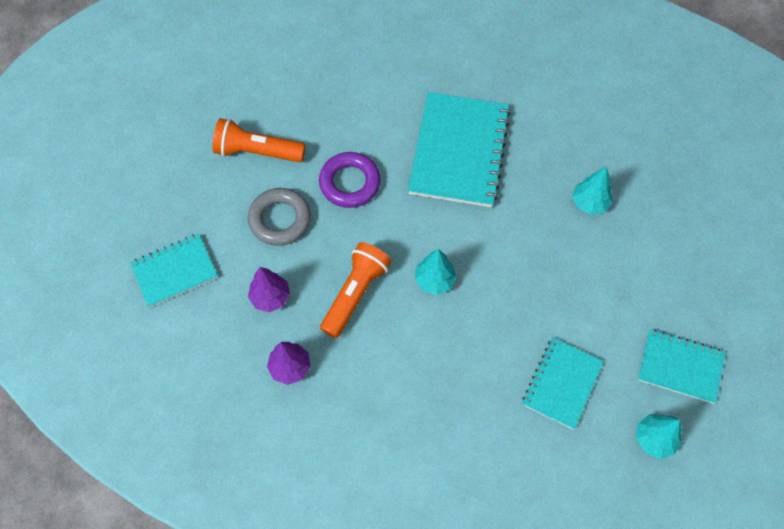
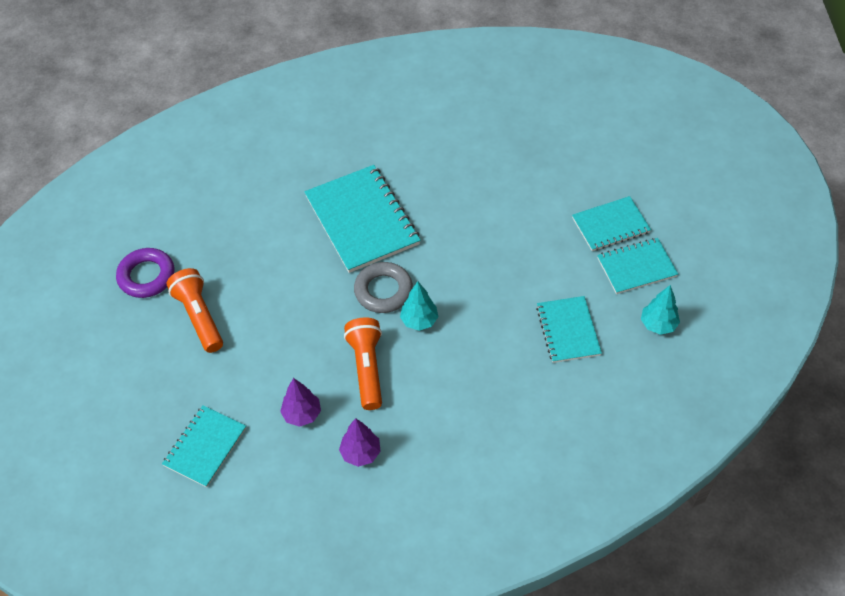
camera: 35 degrees left, 10 degrees down
(257, 152) = (199, 317): orange flashlight -> orange flashlight turned 90 degrees clockwise
(280, 219) = (261, 354): grey ring -> grey ring (383, 291)
(350, 183) = (295, 293): purple ring -> purple ring (146, 276)
(589, 203) = (487, 198): turquoise tree -> none
(688, 307) = (610, 225): none -> turquoise notebook

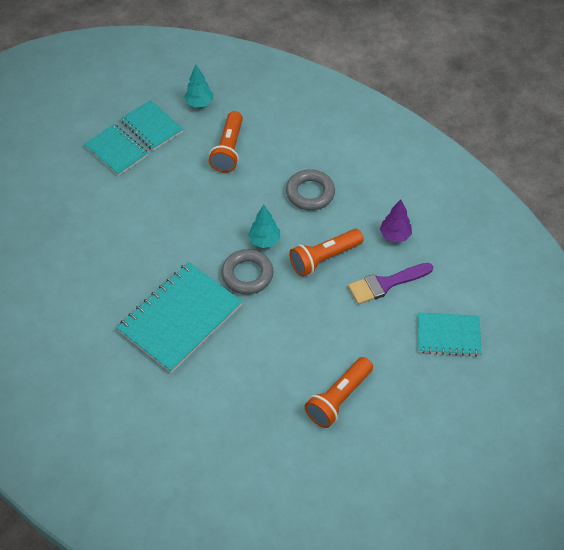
camera: 115 degrees left, 0 degrees up
(146, 276) = (319, 465): purple ring -> none
(302, 414) = (385, 284): purple tree -> purple brush
(465, 390) = (310, 193): none -> grey ring
(568, 330) = (229, 150): turquoise notebook -> orange flashlight

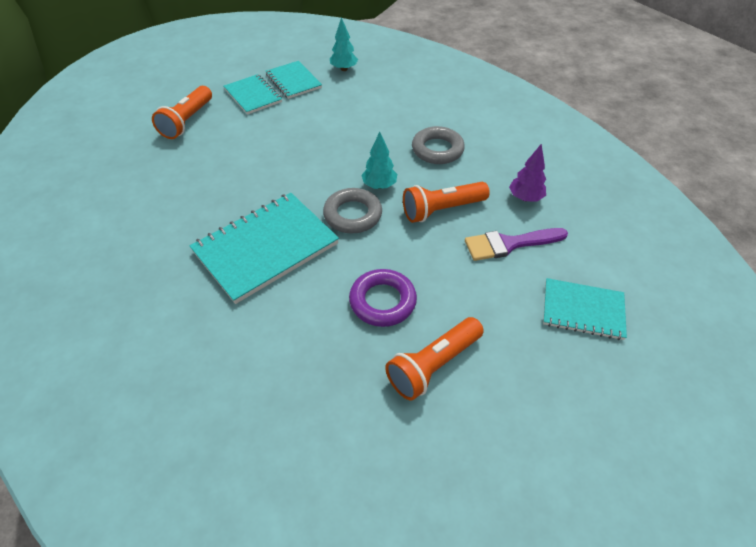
camera: 10 degrees right, 5 degrees down
(229, 150) = (362, 106): orange flashlight -> orange flashlight (187, 121)
(290, 352) = (382, 301): none -> purple ring

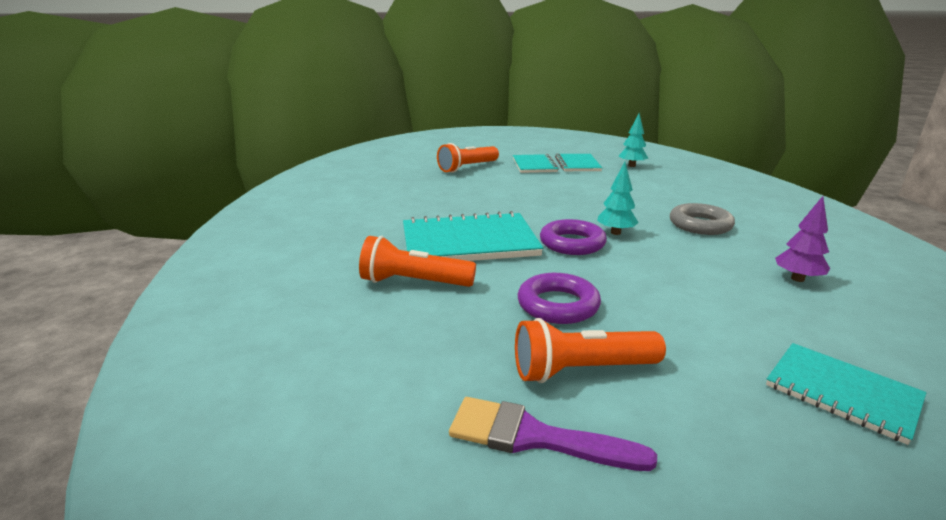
camera: 30 degrees right, 25 degrees down
(353, 215) = (572, 243): grey ring -> purple ring
(442, 210) = (677, 263): orange flashlight -> orange flashlight (413, 282)
(509, 244) = (753, 307): purple brush -> purple brush (534, 437)

